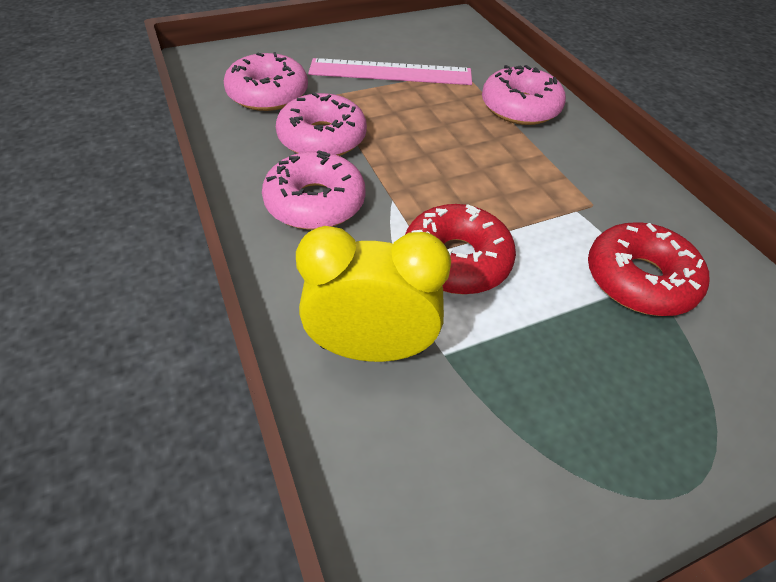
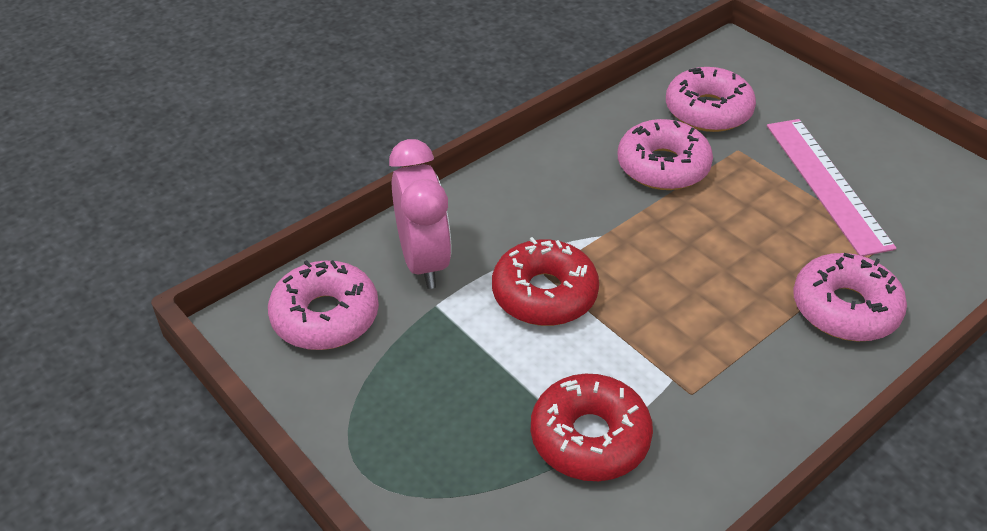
camera: 75 degrees right, 5 degrees down
(315, 202) = (567, 188): pink donut -> pink donut (325, 316)
(371, 348) = (424, 261): yellow clock -> pink clock

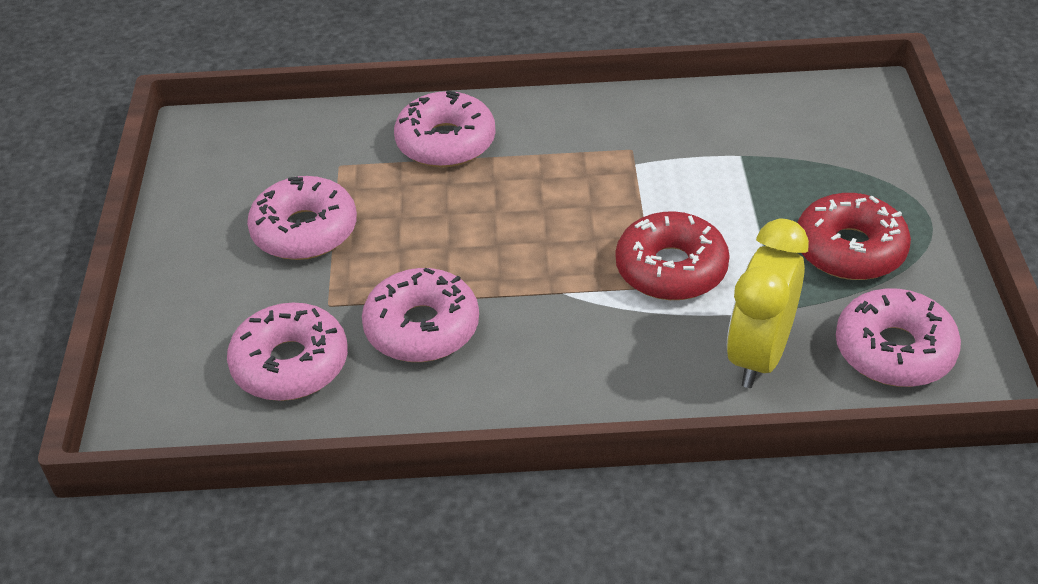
camera: 140 degrees left, 0 degrees up
(424, 261) = (759, 355): pink clock -> yellow clock
(590, 437) = (736, 159): red donut -> red donut (850, 249)
(827, 184) = (304, 231): pink ruler -> pink donut

